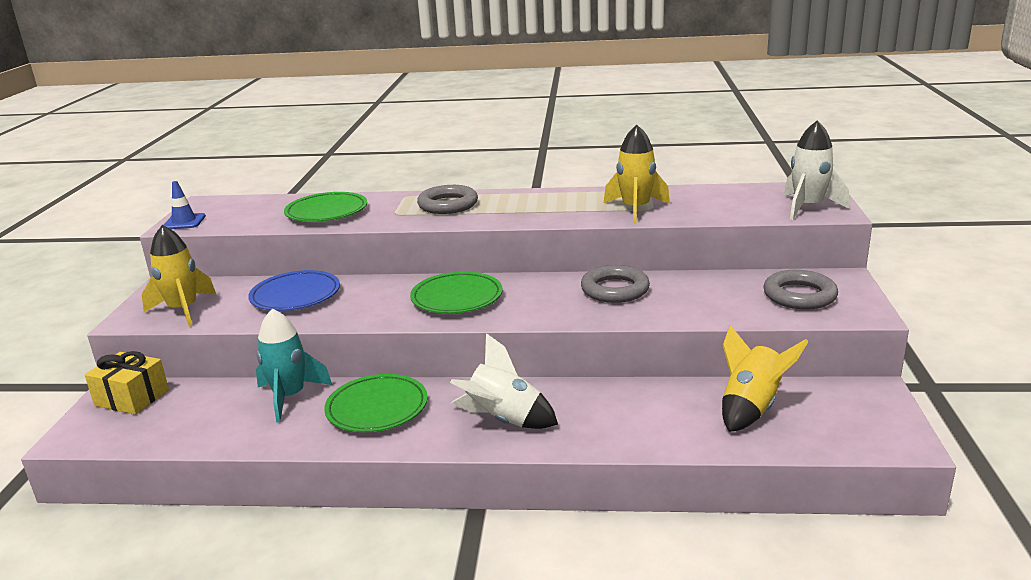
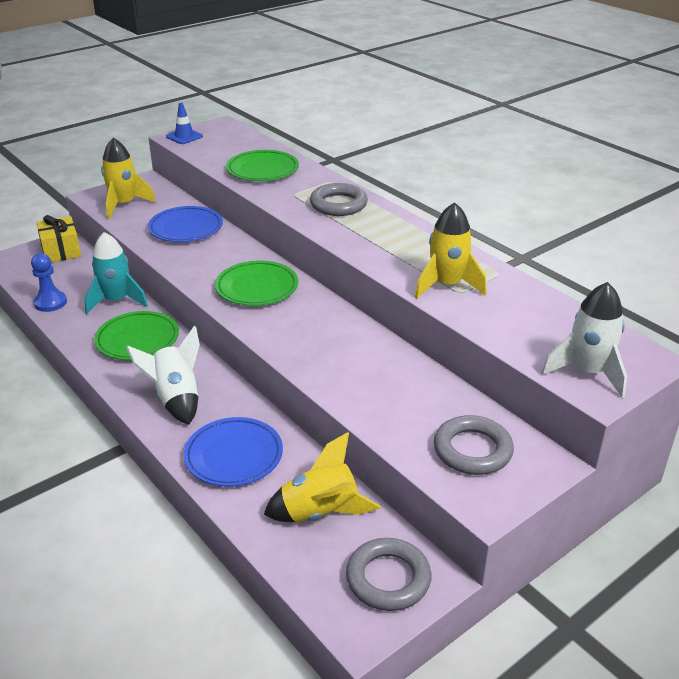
camera: 45 degrees right, 10 degrees up
(216, 437) = (50, 303): none -> blue pawn
(615, 289) = (357, 348): grey ring -> grey ring (388, 579)
(628, 420) = (234, 456): none -> blue plate

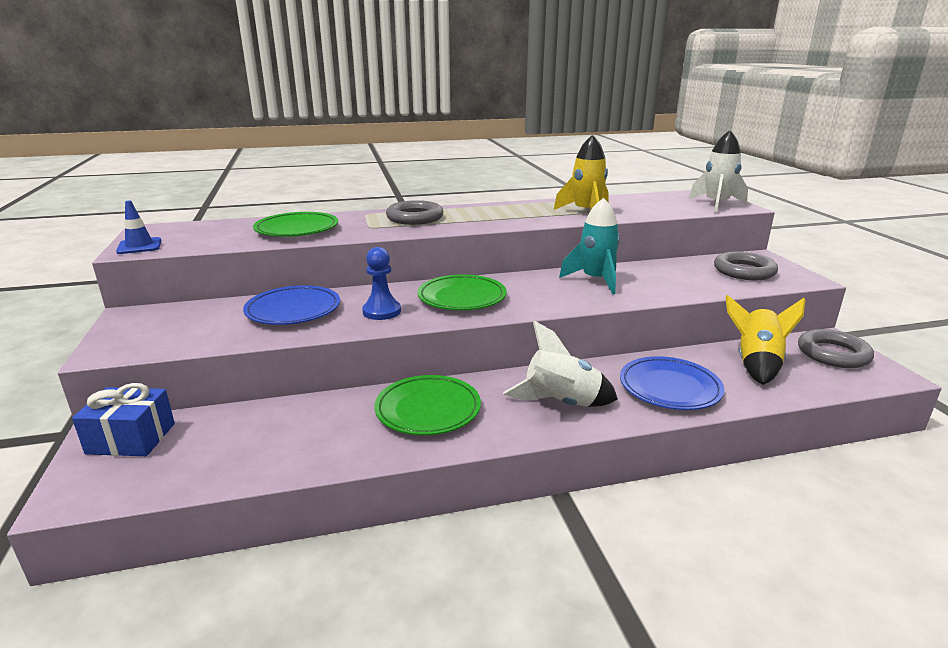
camera: 65 degrees left, 10 degrees down
(50, 303) = (266, 465): blue pawn -> blue pawn (381, 311)
(61, 251) = (131, 438): yellow gift -> blue gift
(116, 301) = (325, 411): turquoise rocket -> turquoise rocket (595, 280)
(124, 204) = (170, 335): yellow rocket -> none

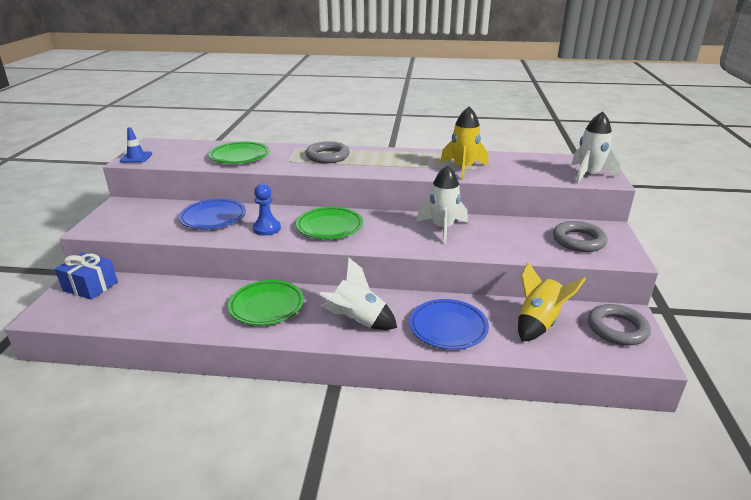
camera: 20 degrees right, 5 degrees up
(595, 280) = (442, 228): turquoise rocket -> white rocket

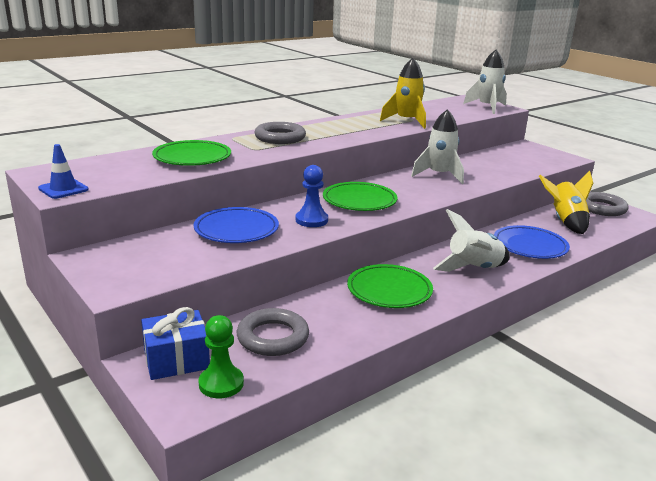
camera: 45 degrees left, 5 degrees down
(79, 311) = (221, 383): none -> green pawn
(578, 240) = (527, 157): grey ring -> grey ring (273, 337)

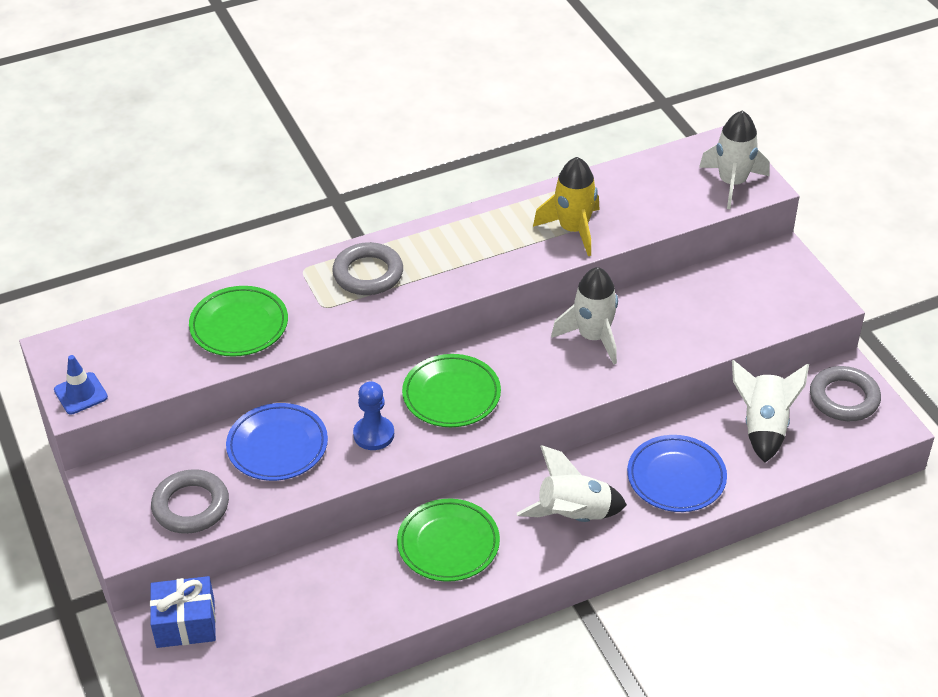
camera: 15 degrees right, 20 degrees up
(221, 383) = (222, 663): green pawn -> none
(273, 337) = (290, 604): grey ring -> grey ring (191, 506)
(565, 222) = (763, 426): yellow rocket -> white rocket

